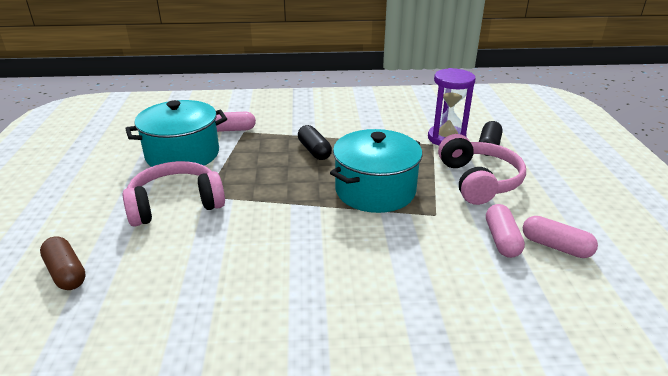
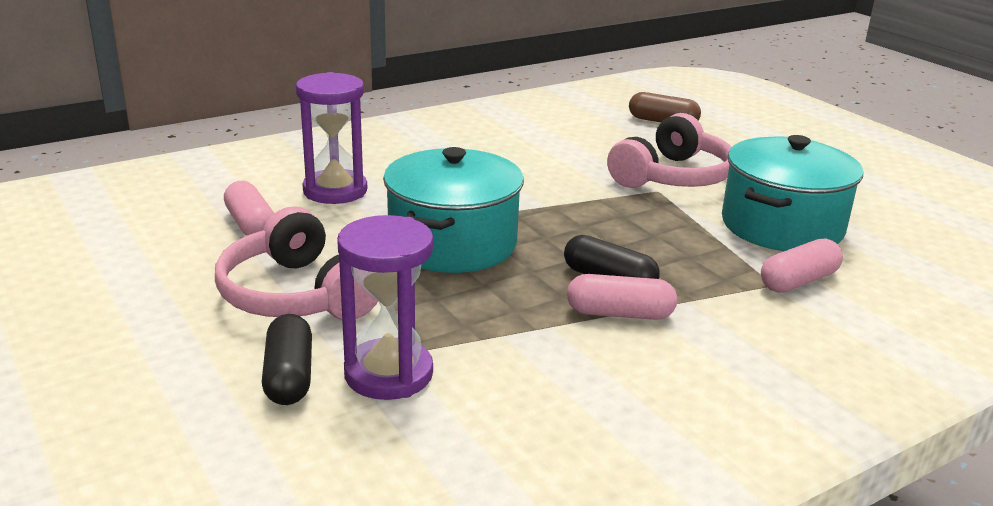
camera: 150 degrees right, 5 degrees down
(430, 260) = (335, 191): none -> purple hourglass
(555, 246) = (177, 233): pink capsule -> pink capsule (619, 313)

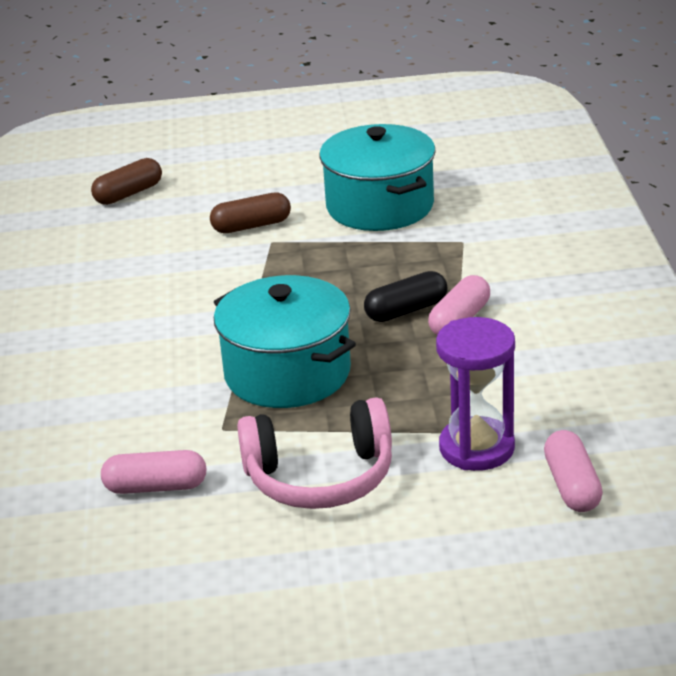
camera: 60 degrees left, 5 degrees up
(289, 376) = (450, 499): black capsule -> none
(335, 191) = (118, 421): purple hourglass -> none
(673, 177) = (251, 226): pink headphones -> brown capsule
(798, 281) = (466, 229): pink capsule -> pink capsule (572, 486)

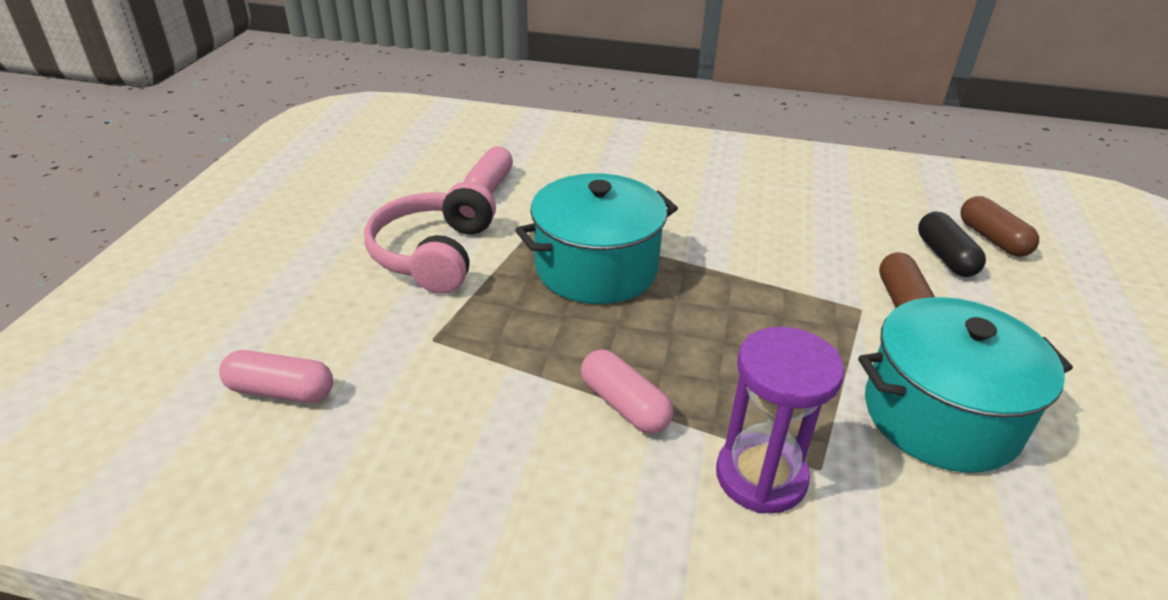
camera: 105 degrees right, 5 degrees up
(406, 310) = (667, 369): black capsule -> black capsule (945, 257)
(476, 448) = (393, 347): purple hourglass -> purple hourglass (761, 476)

